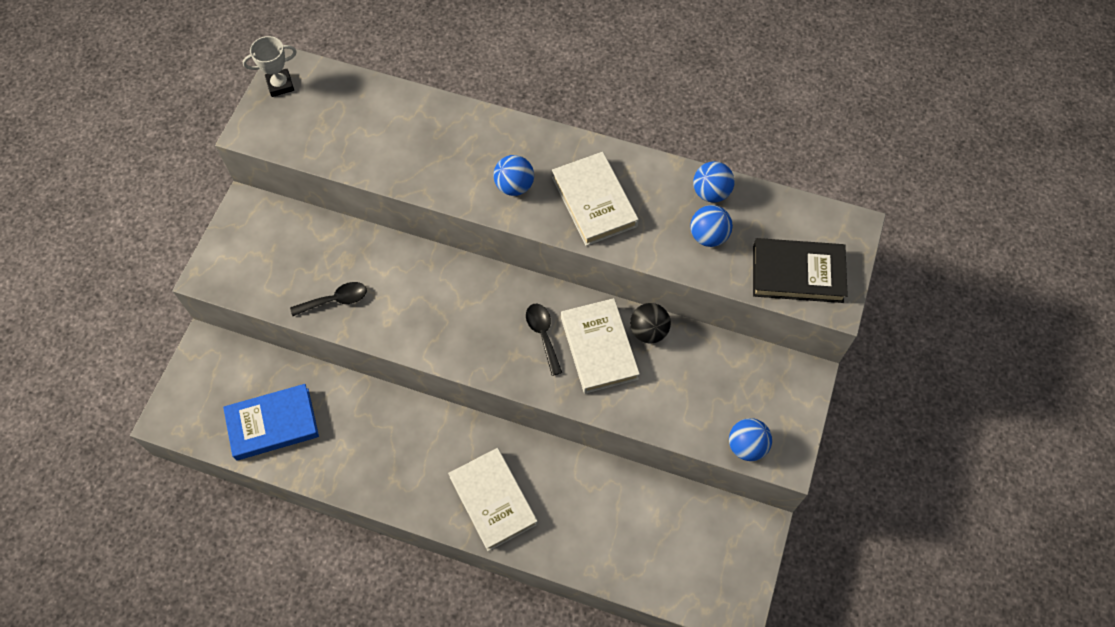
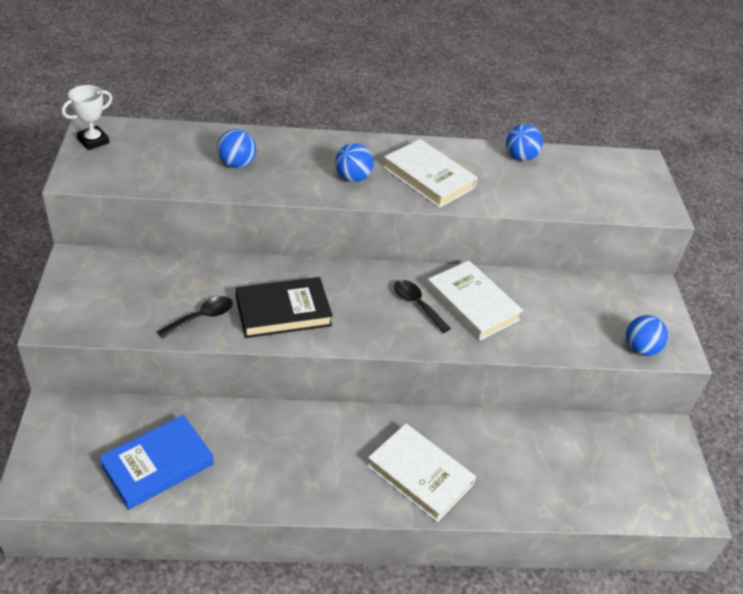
camera: 25 degrees left, 20 degrees down
(648, 331) = (508, 283): black ball -> none
(708, 236) = (536, 184): blue ball -> blue ball (237, 164)
(797, 273) = (622, 196): black book -> black book (283, 311)

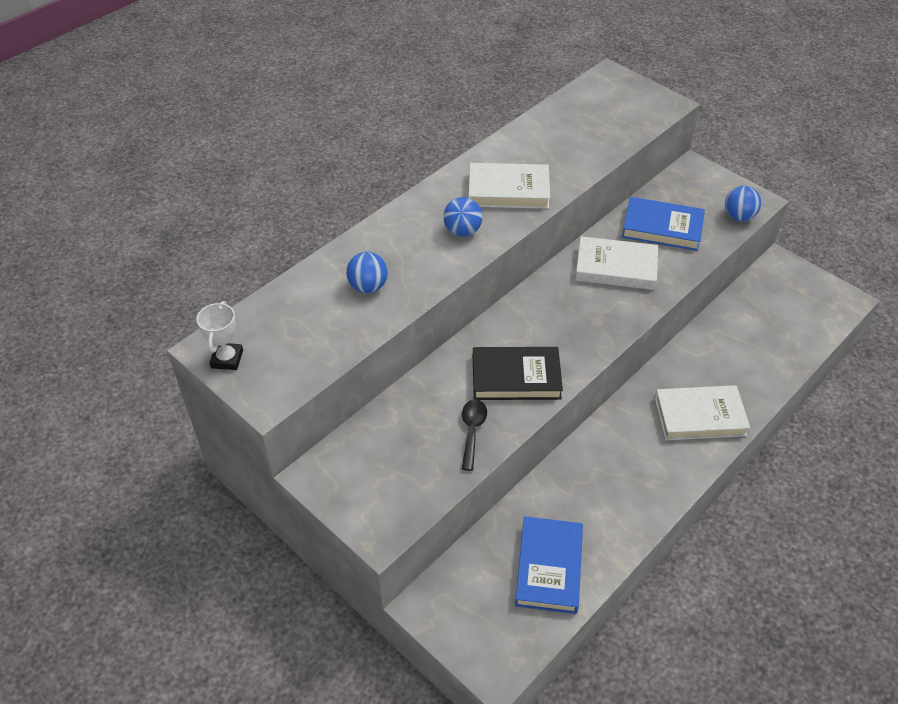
camera: 40 degrees left, 5 degrees up
(283, 311) = (516, 377): black book -> black book turned 60 degrees clockwise
(417, 304) = (586, 297): black spoon -> none
(520, 157) = (539, 128): blue ball -> none
(556, 307) = (662, 228): none -> blue book

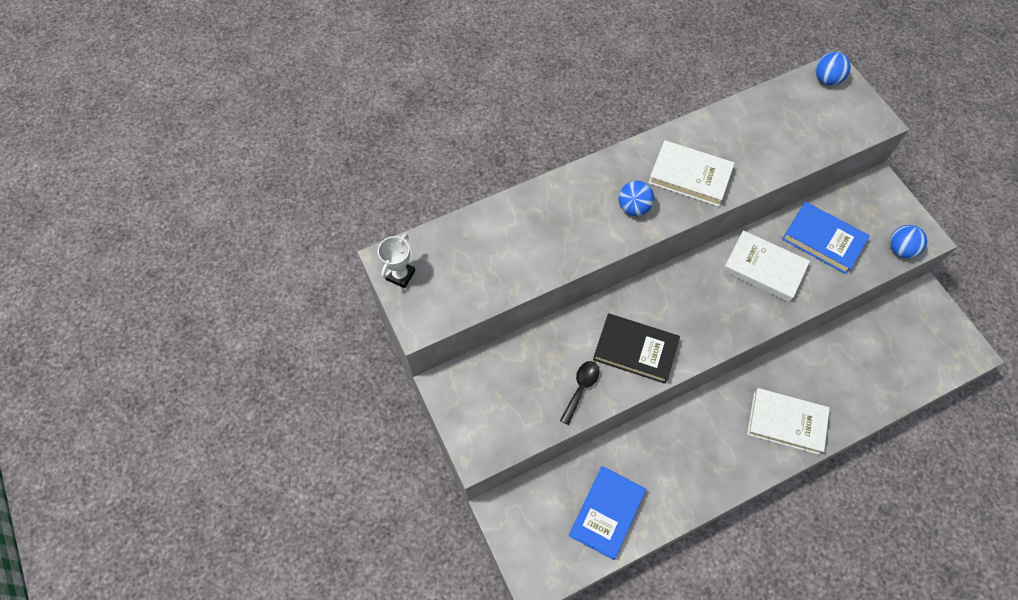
camera: 20 degrees right, 15 degrees up
(368, 286) = (534, 240): blue ball -> blue ball (826, 79)

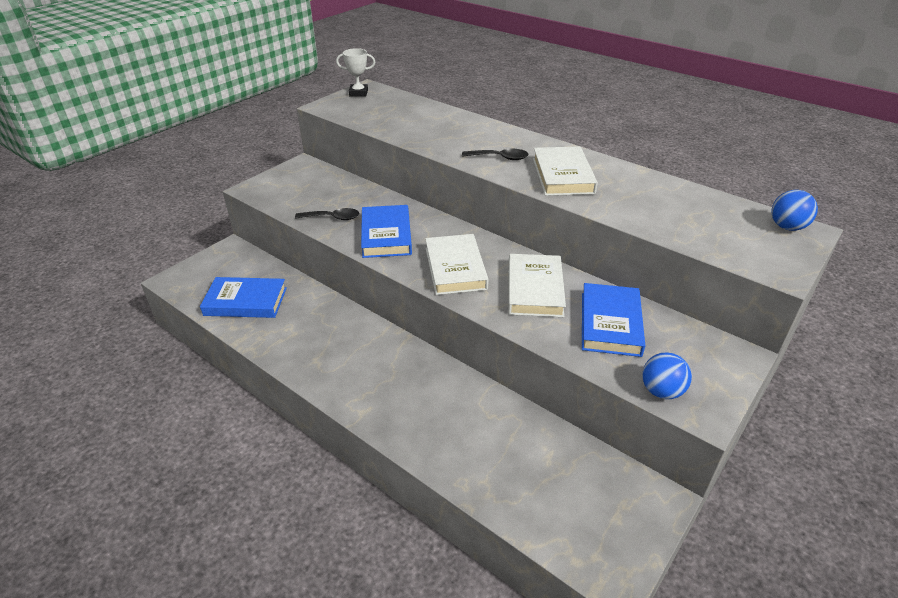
camera: 65 degrees right, 25 degrees down
(633, 207) = (500, 158): blue ball -> black spoon
(635, 350) = (386, 235): black book -> blue book
(786, 422) = (394, 399): white book -> white book (455, 268)

